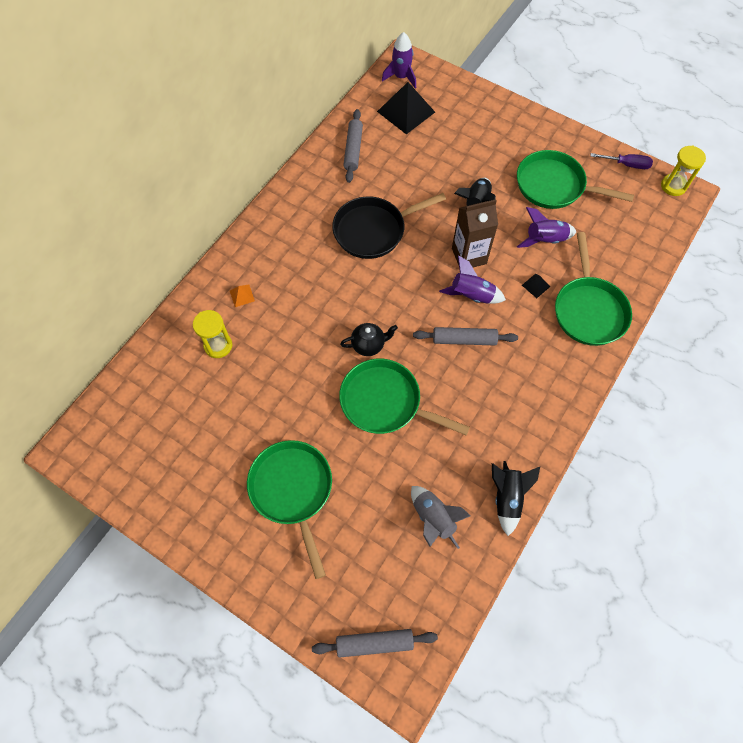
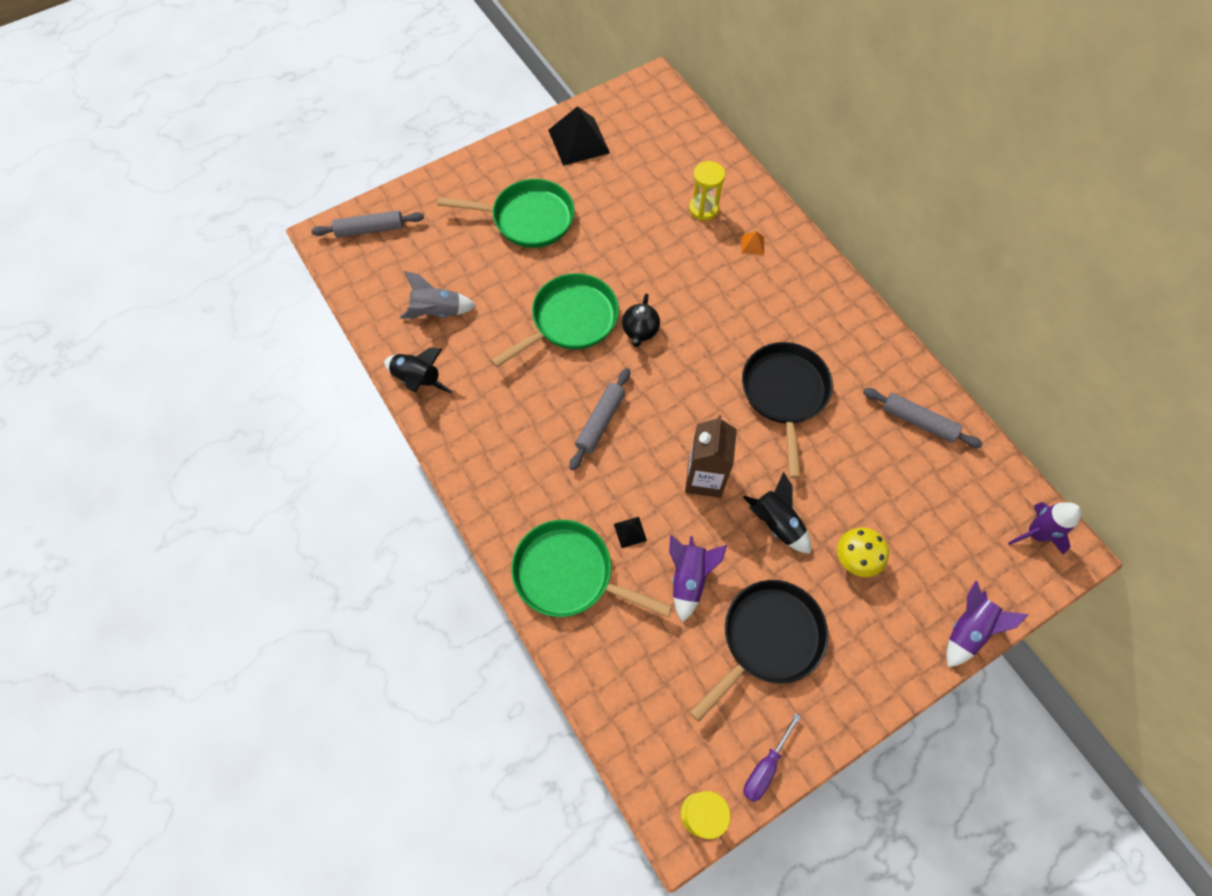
camera: 115 degrees right, 0 degrees up
(374, 643) = (370, 229): grey rolling pin -> grey rolling pin turned 60 degrees clockwise
(406, 111) = (966, 511): black pyramid -> black pyramid (578, 141)
(471, 295) = (651, 455): purple rocket -> purple rocket (967, 630)
(474, 157) = (855, 559): none -> yellow mushroom
(554, 186) = (767, 639): green pan -> black pan

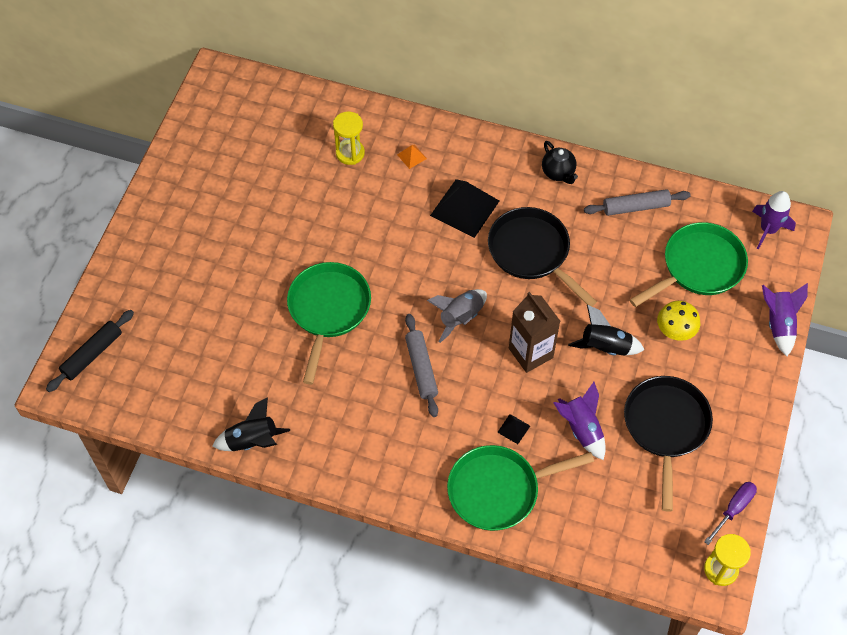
camera: 40 degrees left, 5 degrees down
(370, 229) = (92, 354): grey rolling pin -> black rolling pin
(437, 312) = (216, 378): grey rocket -> grey rocket (460, 317)
(527, 218) = (218, 255): green pan -> green pan (698, 267)
(578, 141) = (199, 164): black pyramid -> black pyramid (465, 208)
(640, 331) = (388, 281): black teapot -> black teapot (558, 173)
(765, 768) = (734, 509): purple screwdriver -> purple screwdriver turned 135 degrees counterclockwise

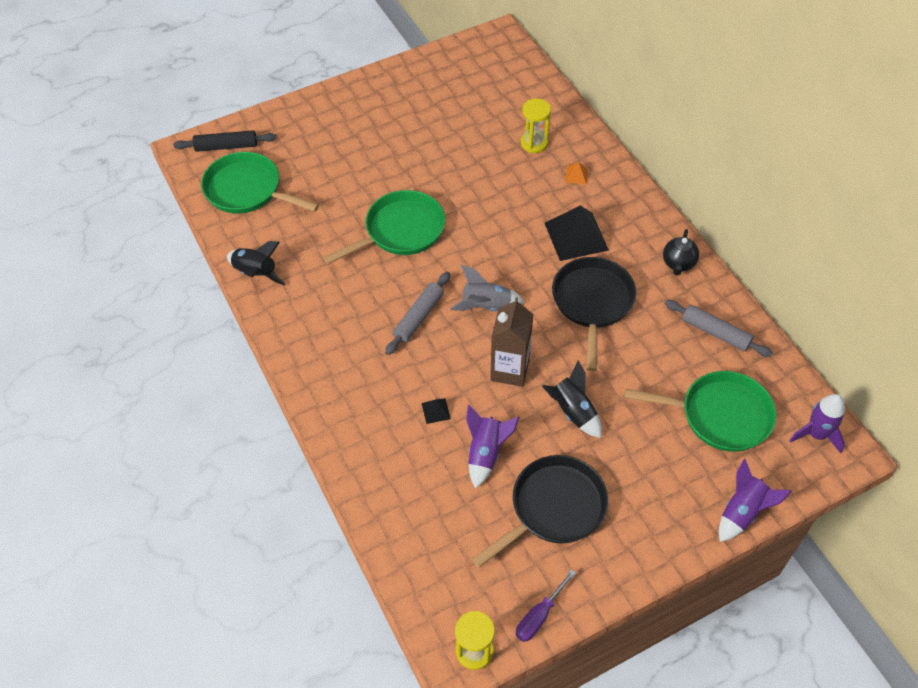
camera: 45 degrees right, 5 degrees down
(499, 490) = (376, 443): green pan -> green pan (248, 190)
(675, 332) = (643, 446): yellow mushroom -> none
(734, 509) = (539, 616): purple screwdriver -> purple screwdriver turned 135 degrees clockwise

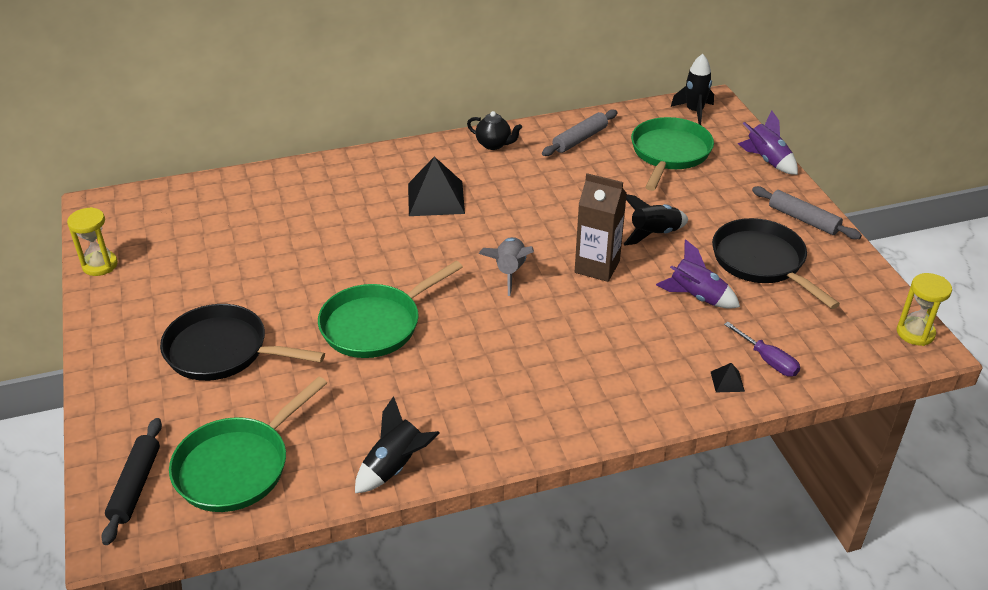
camera: 80 degrees left, 15 degrees down
(400, 231) = (376, 324): green pan -> green pan turned 105 degrees counterclockwise
(418, 317) = (510, 324): grey rolling pin -> grey rolling pin (803, 219)
(435, 411) = (640, 326): black pyramid -> black pyramid (727, 381)
(534, 143) = (289, 206): yellow hourglass -> yellow hourglass (100, 265)
(539, 616) = (875, 287): purple screwdriver -> purple screwdriver (768, 361)
(576, 175) = (352, 185): orange pyramid -> none
(592, 303) = (526, 202): black pan -> black pan (223, 351)
(816, 434) = (694, 111): purple rocket -> black rocket

